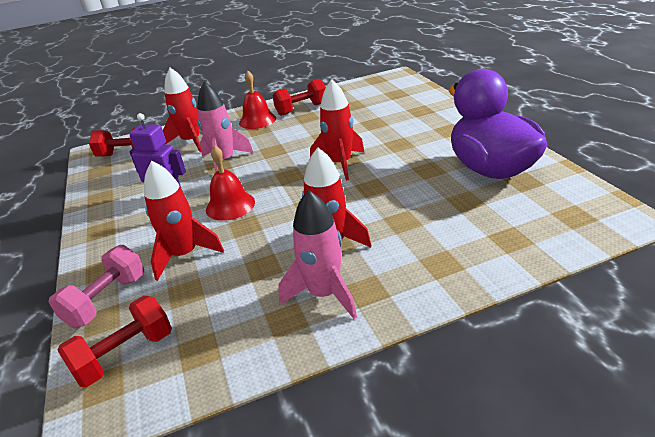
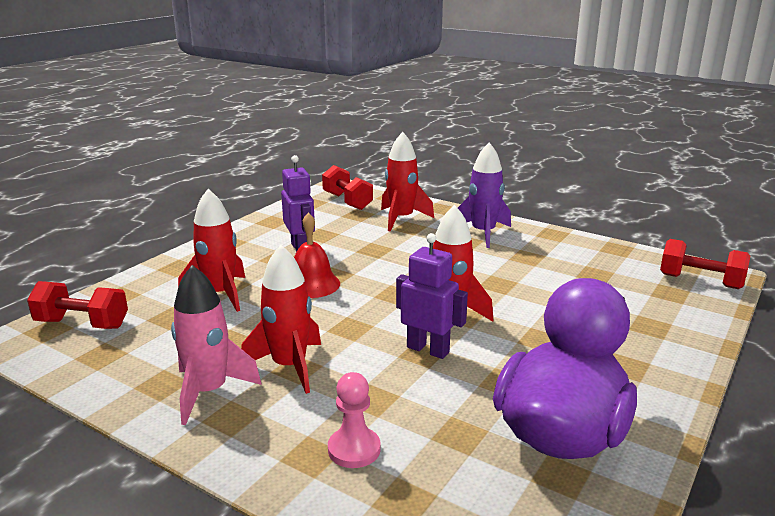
camera: 50 degrees right, 10 degrees down
(107, 300) = (141, 287): pink dumbbell -> none
(225, 161) = (385, 249): pink rocket -> none
(257, 120) = (483, 233): red bell -> purple rocket
(301, 109) = (540, 247): red dumbbell -> red dumbbell (700, 281)
(370, 184) = (428, 349): none -> purple robot
(449, 244) = (354, 449): none -> pink pawn

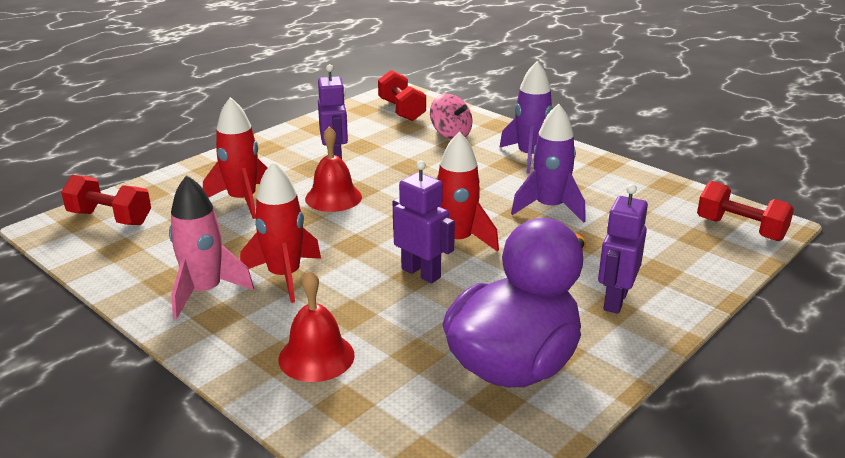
camera: 10 degrees right, 5 degrees up
(354, 449) = (316, 357): pink pawn -> red bell
(401, 219) = (450, 134): red rocket -> pink spinning top
(522, 277) = (549, 208): none -> purple rocket
(625, 358) = (615, 300): none -> purple robot

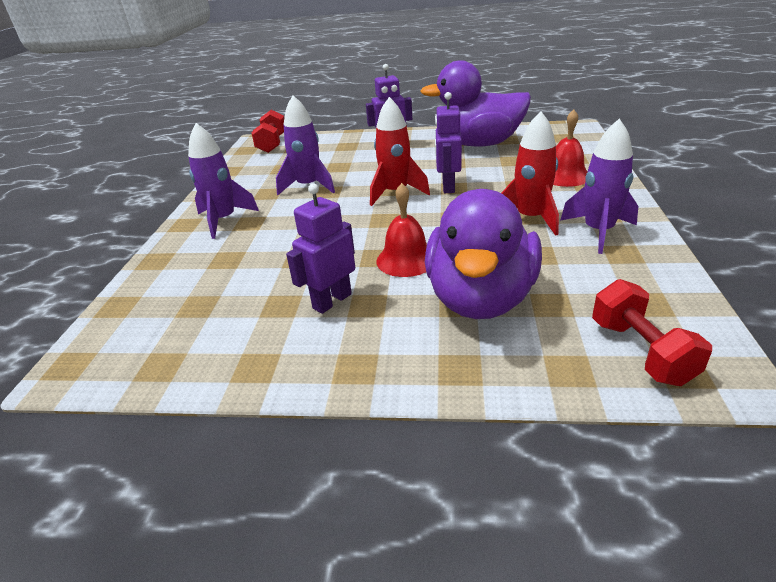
camera: 125 degrees left, 5 degrees up
(205, 292) = (598, 231): pink rocket -> purple rocket
(242, 200) = (480, 298): red rocket -> purple duck
(401, 110) = (146, 333): red dumbbell -> none
(450, 134) = (202, 271): pink spinning top -> none

